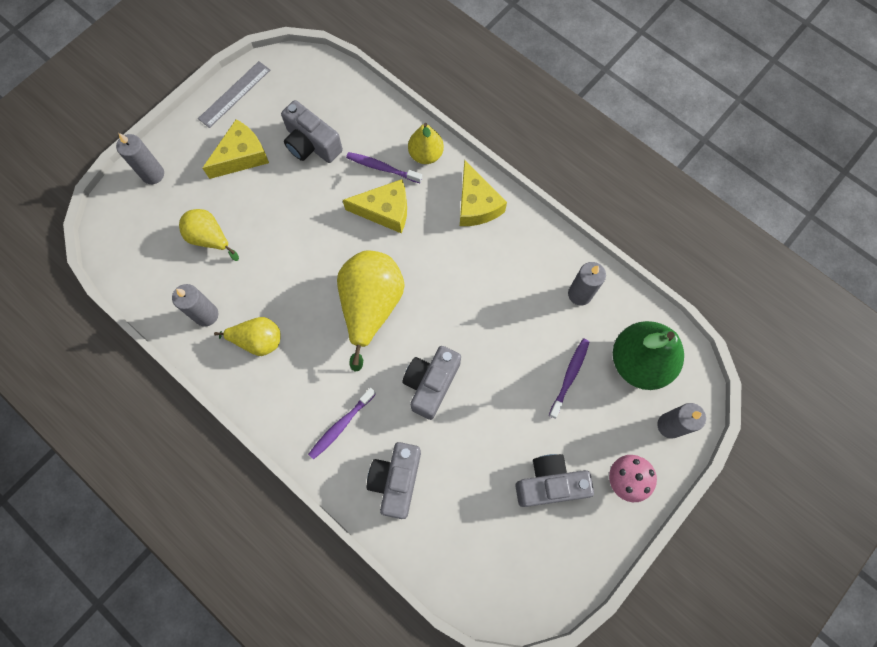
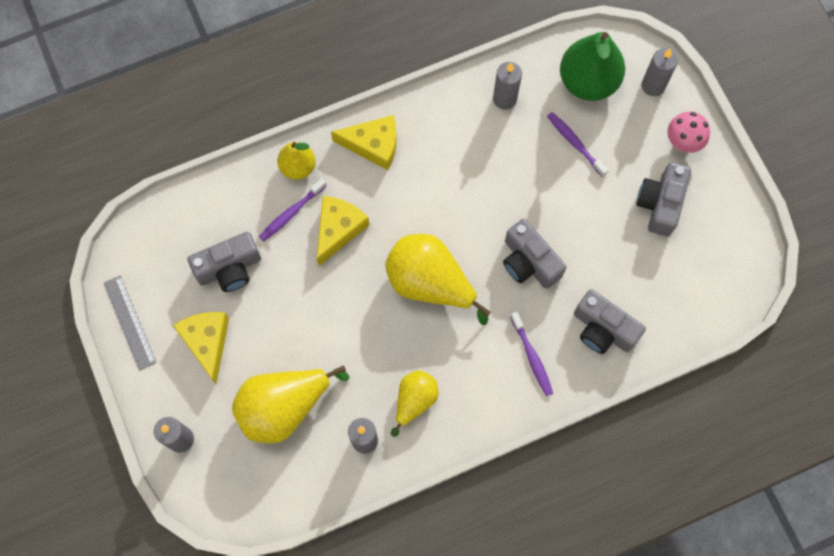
camera: 65 degrees left, 0 degrees up
(210, 238) = (284, 407): yellow pear -> yellow pear, size x1.72

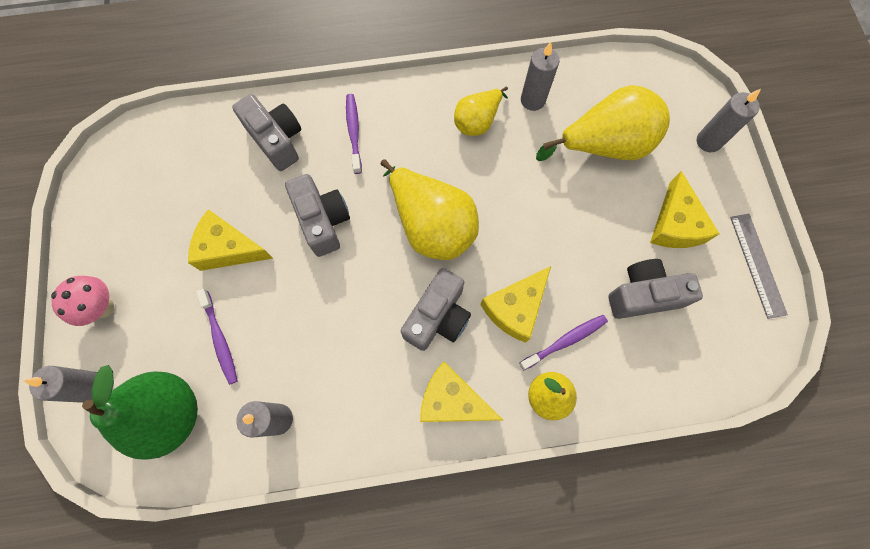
camera: 165 degrees left, 0 degrees up
(601, 217) = (228, 248): none -> yellow cheese
(660, 204) = (161, 246): grey camera -> grey camera (438, 317)

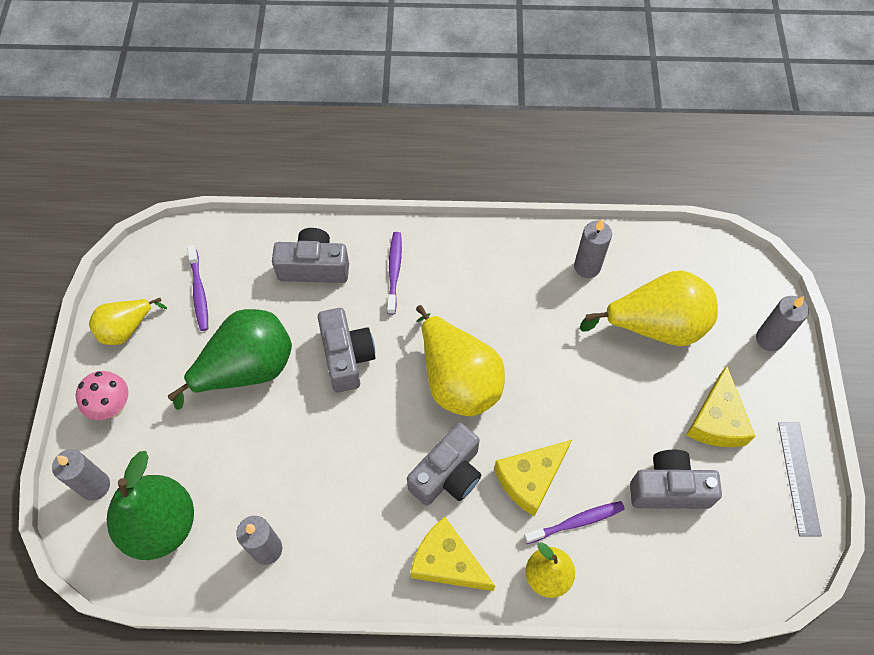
camera: 10 degrees right, 10 degrees down
(220, 339) = (223, 459): purple toothbrush -> purple toothbrush (199, 292)
(228, 248) = (246, 369): yellow cheese -> green pear
(276, 140) = (314, 267): grey camera -> grey camera turned 60 degrees counterclockwise
(477, 122) = (524, 280): yellow pear -> yellow pear (126, 329)

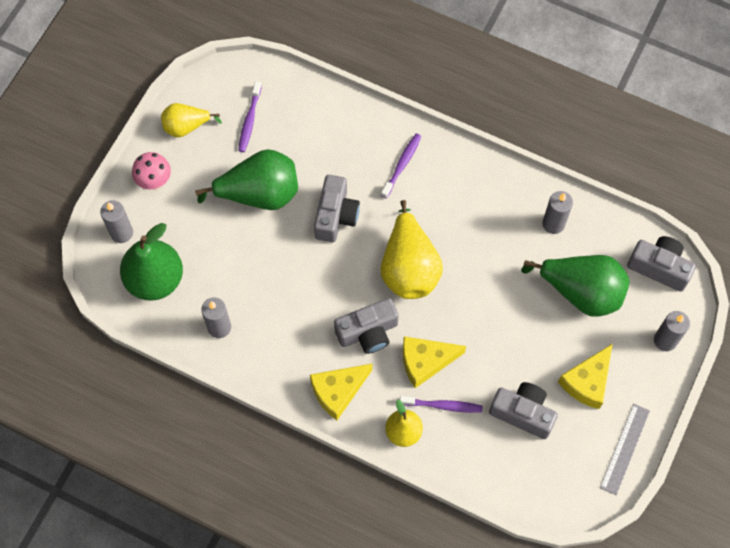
camera: 25 degrees right, 5 degrees up
(314, 267) = (343, 136): grey camera -> grey camera (659, 267)
(447, 562) = (338, 391): yellow cheese -> yellow cheese turned 90 degrees counterclockwise
(655, 326) = (581, 292): yellow pear -> green pear

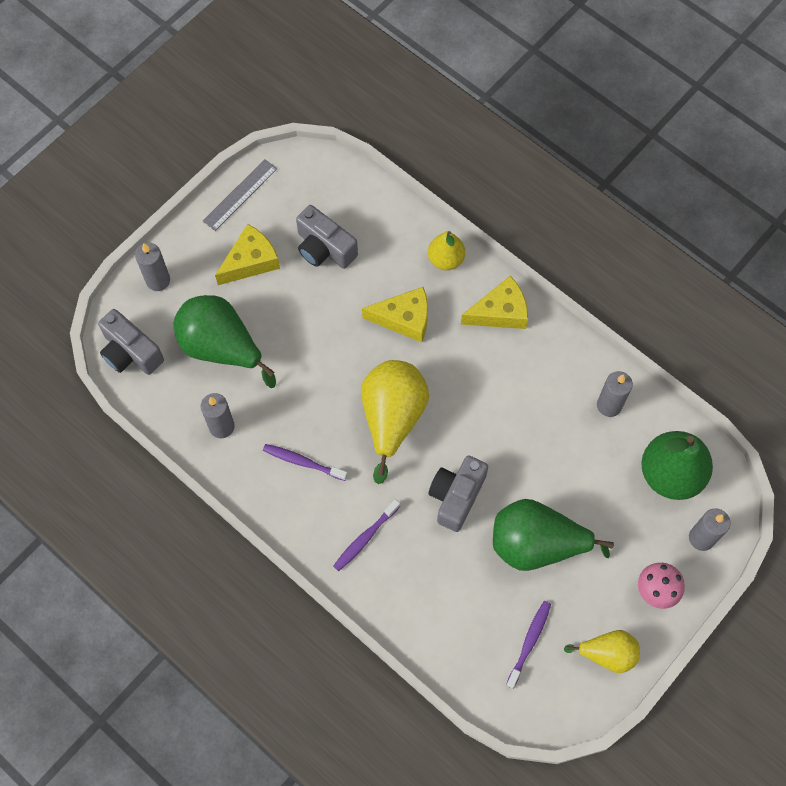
camera: 165 degrees left, 0 degrees up
(368, 332) = (454, 362): grey camera -> none
(443, 405) = (400, 274): purple toothbrush -> purple toothbrush (303, 462)

